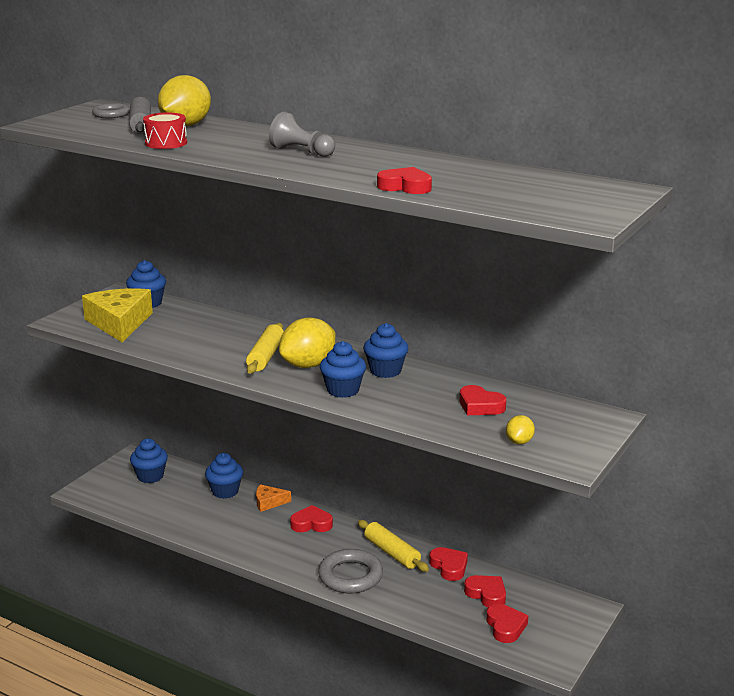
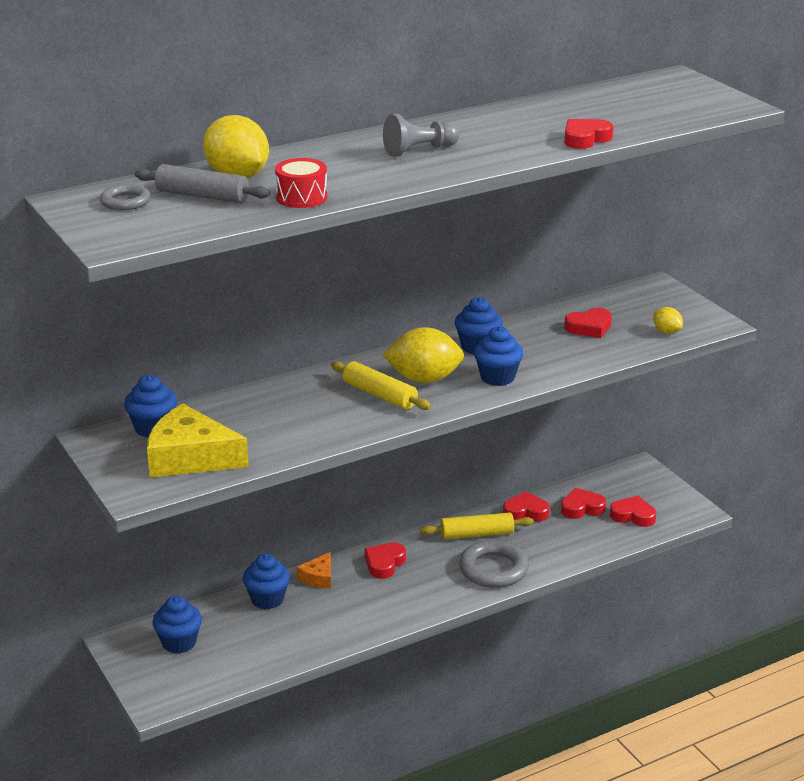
camera: 60 degrees left, 5 degrees up
(308, 365) = (424, 379): yellow lemon -> yellow lemon turned 75 degrees counterclockwise

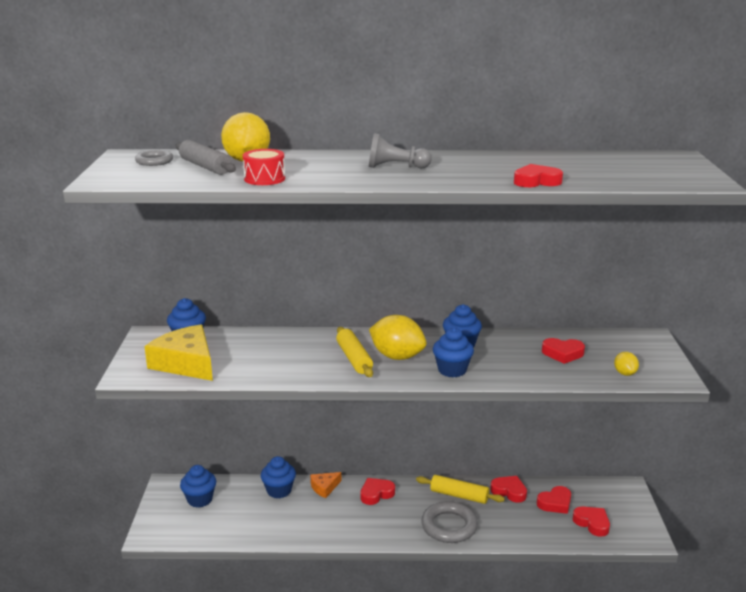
camera: 30 degrees right, 5 degrees down
(582, 508) = (555, 503): red heart -> red heart turned 135 degrees clockwise

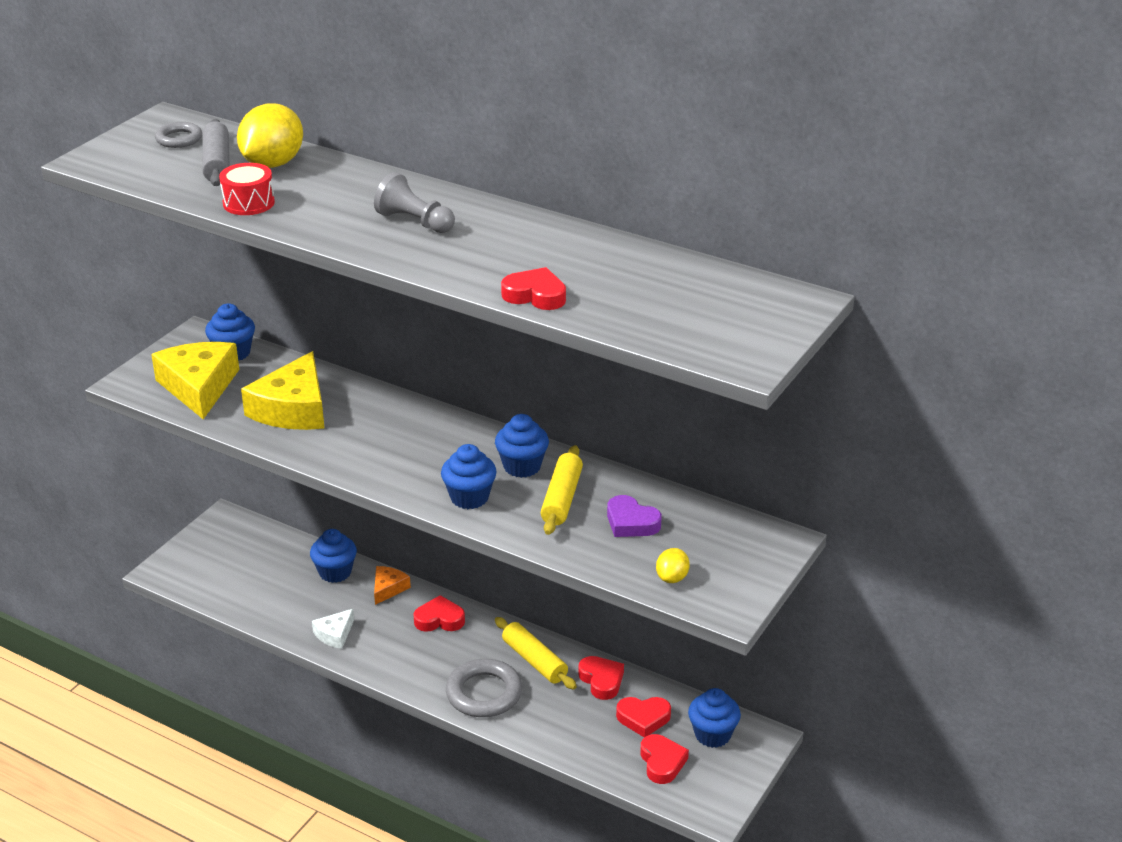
camera: 30 degrees right, 10 degrees up
(200, 499) = (243, 550): blue cupcake -> blue cupcake (712, 734)
(271, 357) = (293, 409): none -> yellow cheese
(316, 528) = (335, 634): none -> white cheese
(324, 487) = (388, 588): orange cheese -> orange cheese turned 120 degrees clockwise
(354, 358) = (378, 442): yellow rolling pin -> yellow rolling pin (562, 498)
(397, 356) = (429, 456): yellow lemon -> none
(562, 353) = (631, 522): red heart -> purple heart

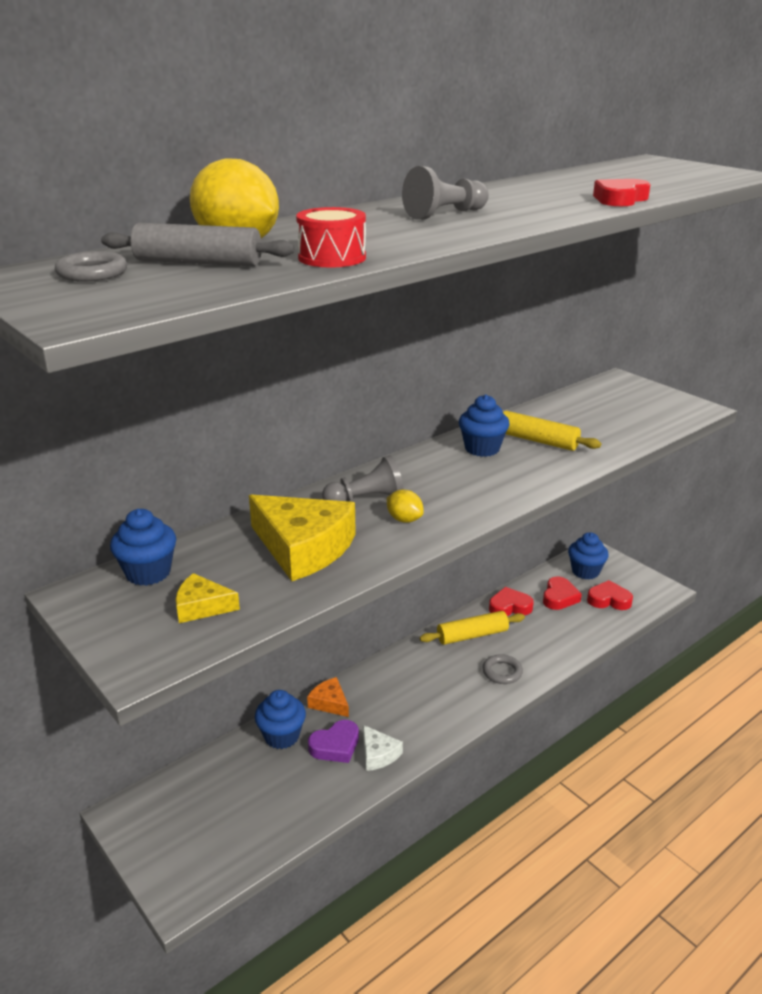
camera: 70 degrees left, 5 degrees down
(199, 387) = (201, 607): yellow cheese -> yellow cheese, size x0.50
(384, 421) = (366, 500): none -> grey pawn
(439, 619) = (392, 678): red heart -> none
(469, 497) = (518, 478): blue cupcake -> none
(484, 693) = (502, 672): grey ring -> grey ring, size x0.57
(631, 522) = (581, 421): purple heart -> purple heart (335, 746)
(672, 578) = (657, 419): yellow lemon -> yellow lemon (404, 519)

